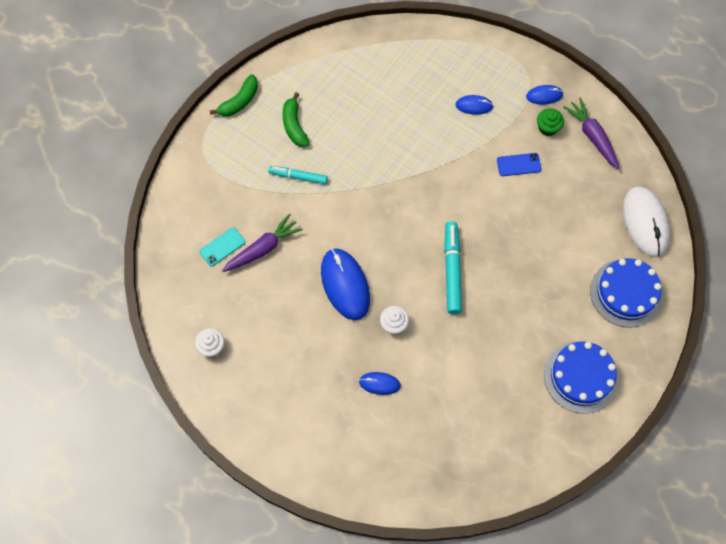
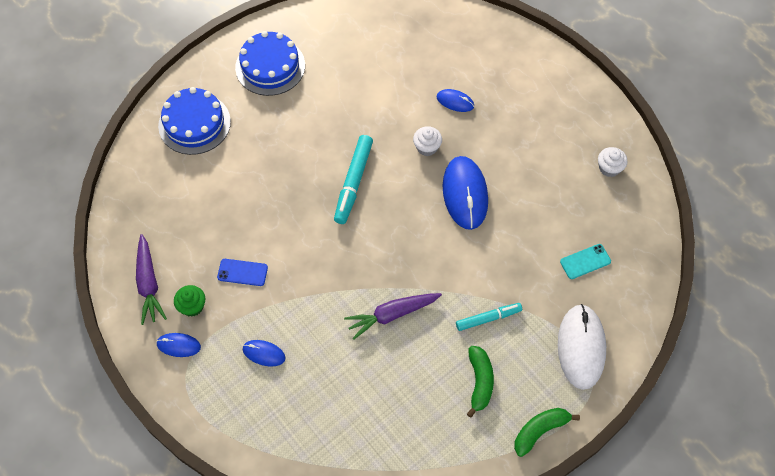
camera: 165 degrees left, 5 degrees down
(263, 248) = (542, 249): purple carrot -> purple carrot (392, 315)
(298, 177) = (488, 318): turquoise marker -> turquoise marker turned 45 degrees counterclockwise
(645, 222) = (142, 182): white mouse -> white mouse (581, 347)

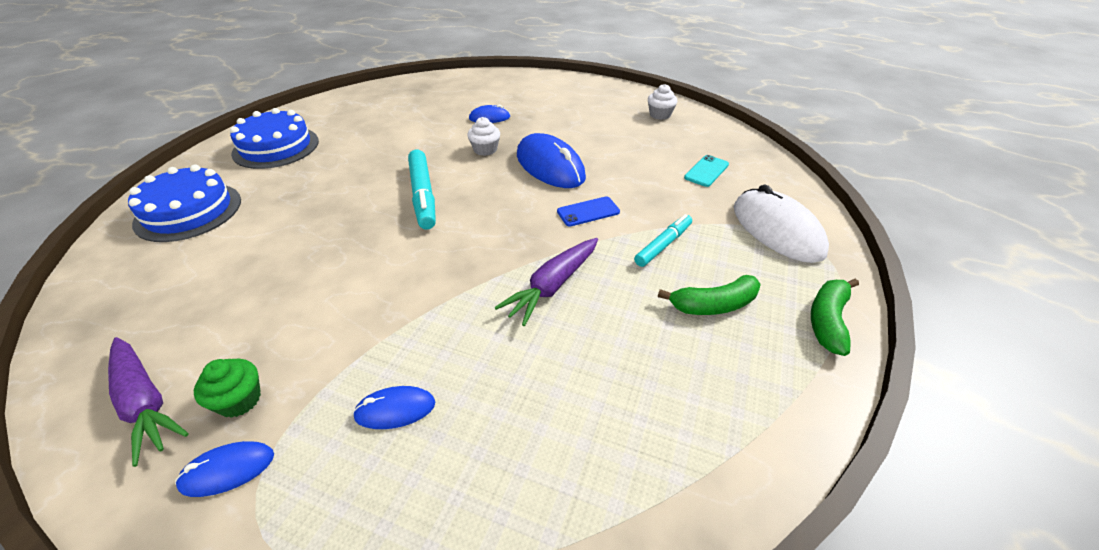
camera: 30 degrees left, 20 degrees down
(242, 272) = (314, 324): blue phone -> blue phone (588, 212)
(479, 382) = (713, 305): green banana -> green banana turned 105 degrees clockwise

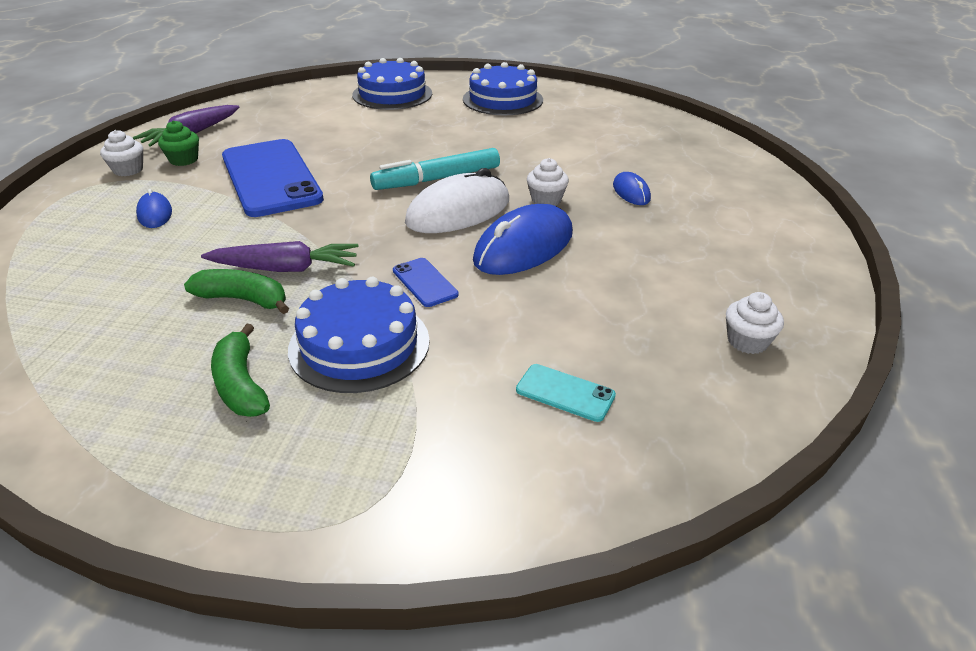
camera: 80 degrees right, 5 degrees down
(228, 470) = (128, 170): blue mouse -> white cupcake
(354, 306) = (271, 178): none -> blue phone
(552, 286) = (286, 268): purple carrot -> purple carrot turned 150 degrees clockwise
(663, 245) = (359, 344): turquoise marker -> blue cake
(777, 230) = (404, 466): white mouse -> white mouse (458, 211)
(827, 320) = (192, 495): green banana -> green banana (244, 299)

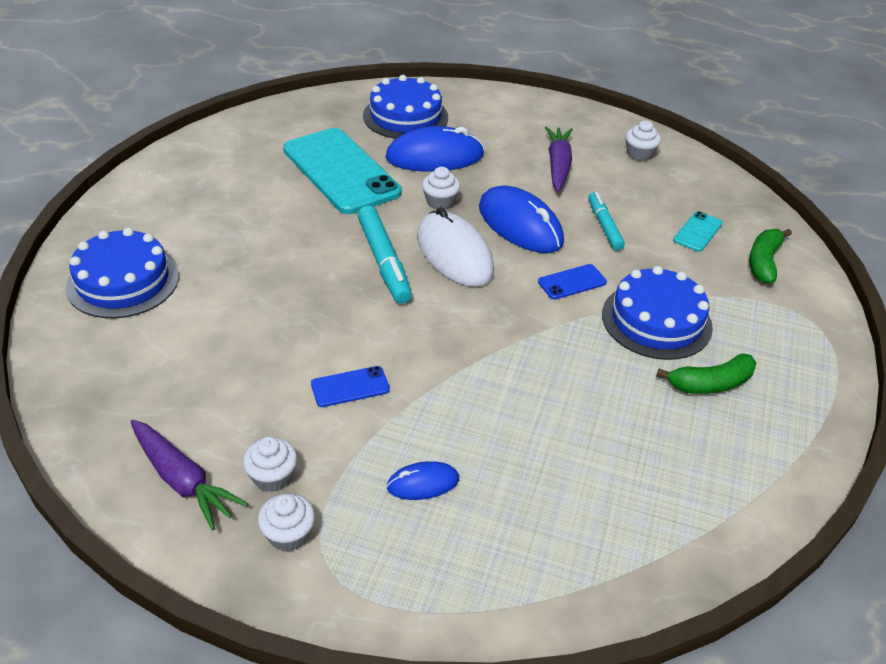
camera: 85 degrees left, 5 degrees up
(184, 160) = (272, 477): green cupcake -> white cupcake
(244, 299) = (598, 391): green banana -> green banana (764, 262)
(271, 178) = (350, 387): blue phone -> blue phone, size x0.42
(286, 268) = (547, 365): purple carrot -> purple carrot (558, 165)
(503, 99) = (187, 197): blue cake -> blue cake (405, 116)
(546, 306) = (604, 226): none -> turquoise marker
(574, 150) = (341, 171): none -> turquoise phone
(631, 192) = (434, 157): blue mouse -> blue mouse, size x1.97

